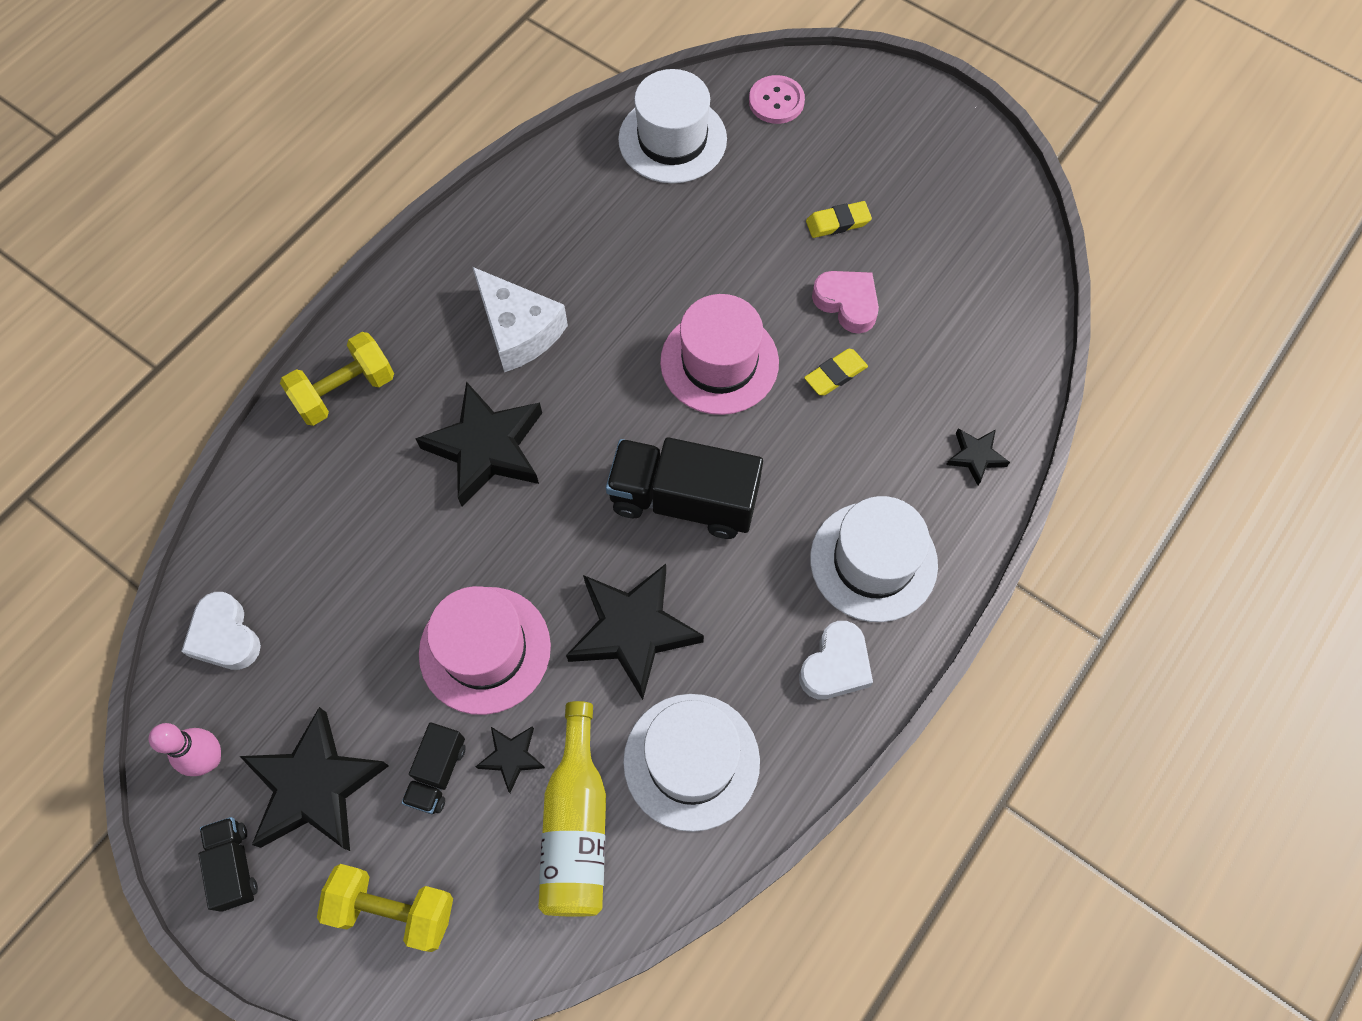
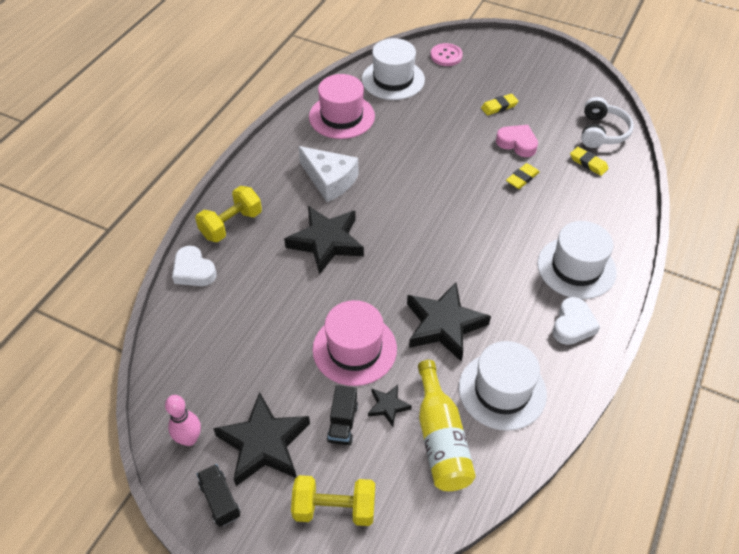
camera: 10 degrees left, 15 degrees down
(225, 636) = (184, 366): white heart -> white heart (193, 271)
(684, 500) = (454, 252): black truck -> none
(719, 362) = (453, 181): pink hat -> pink hat (341, 116)
(955, 361) = (588, 163): none -> yellow eraser
(975, 456) = (616, 207): black star -> none
(998, 301) = (601, 132): none -> white headphones

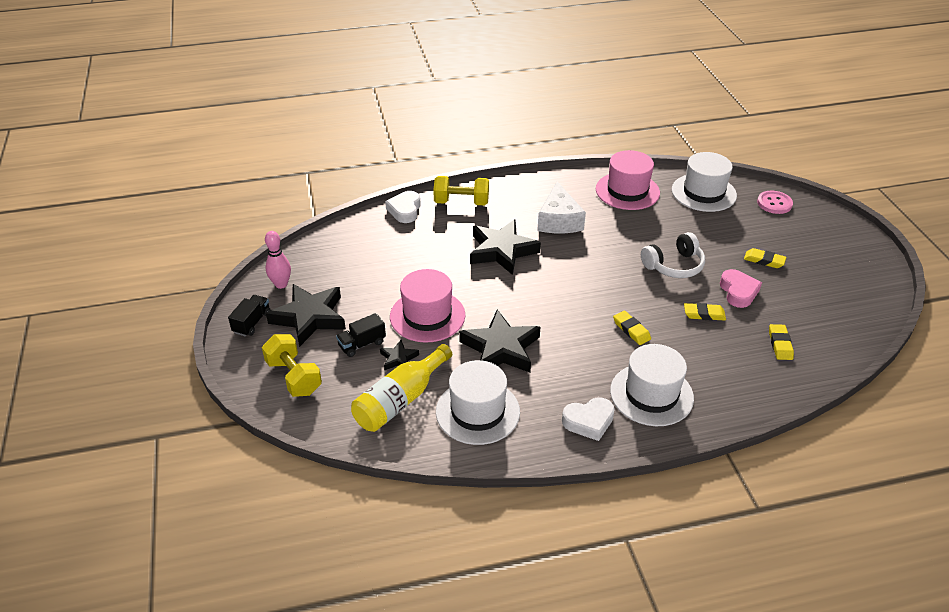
camera: 50 degrees right, 10 degrees down
(500, 230) = (631, 330): none -> yellow eraser
(601, 132) = (831, 334): white headphones -> white headphones (674, 265)

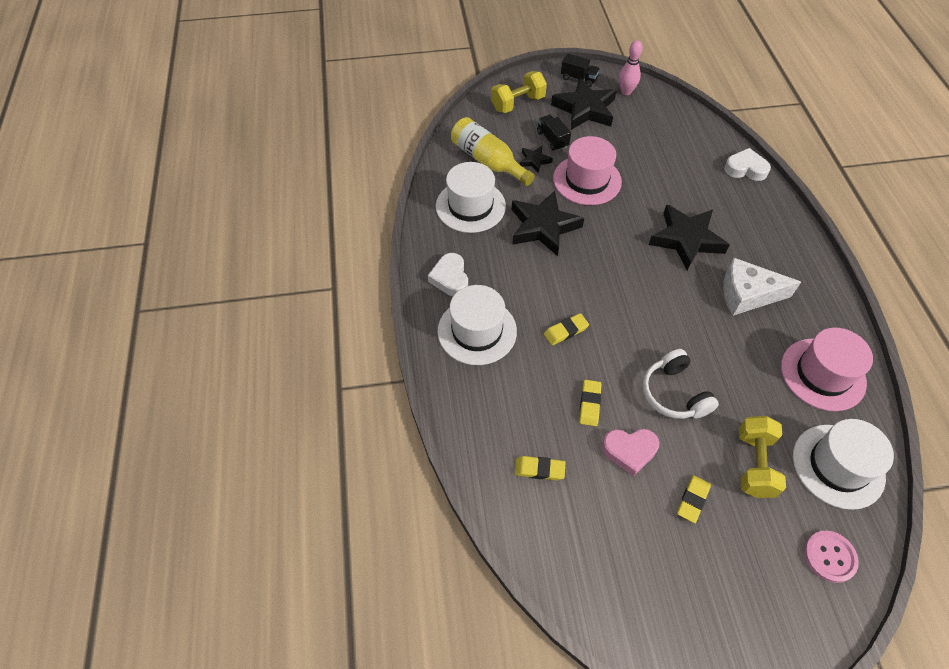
camera: 95 degrees right, 15 degrees up
(461, 202) = (767, 213): yellow dumbbell -> yellow dumbbell (754, 464)

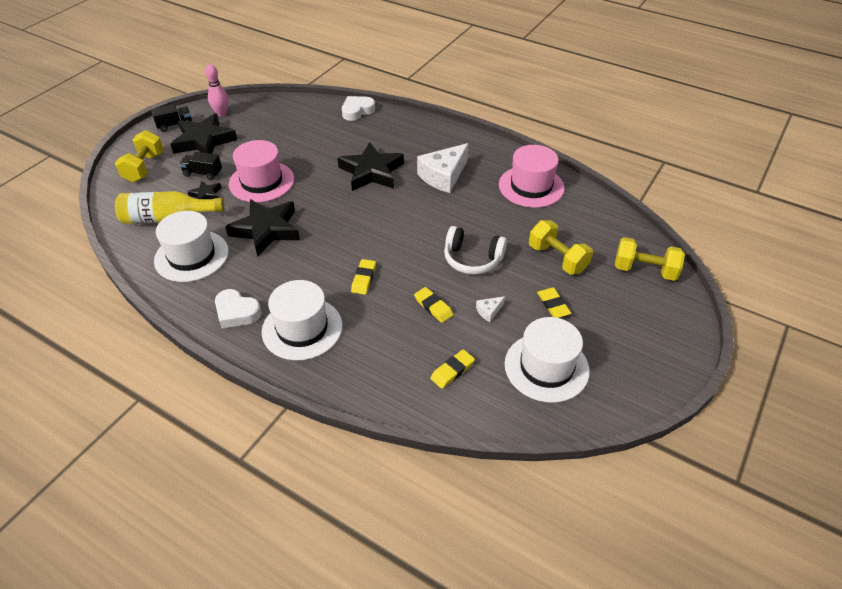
camera: 50 degrees left, 10 degrees down
(629, 451) = (489, 311): pink heart -> white cheese
(829, 557) = (644, 270): pink button -> yellow dumbbell
(838, 466) = (593, 224): white hat -> white hat (546, 367)

